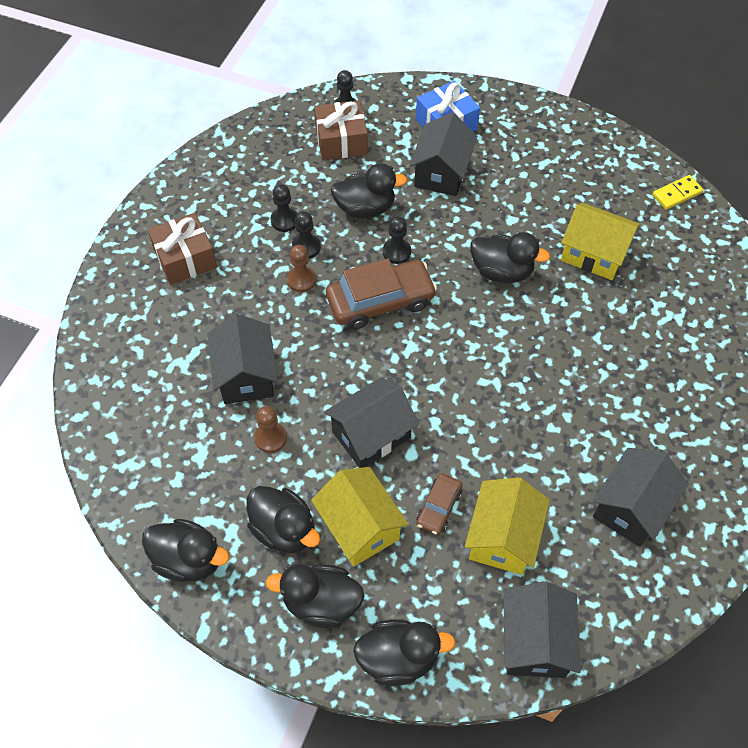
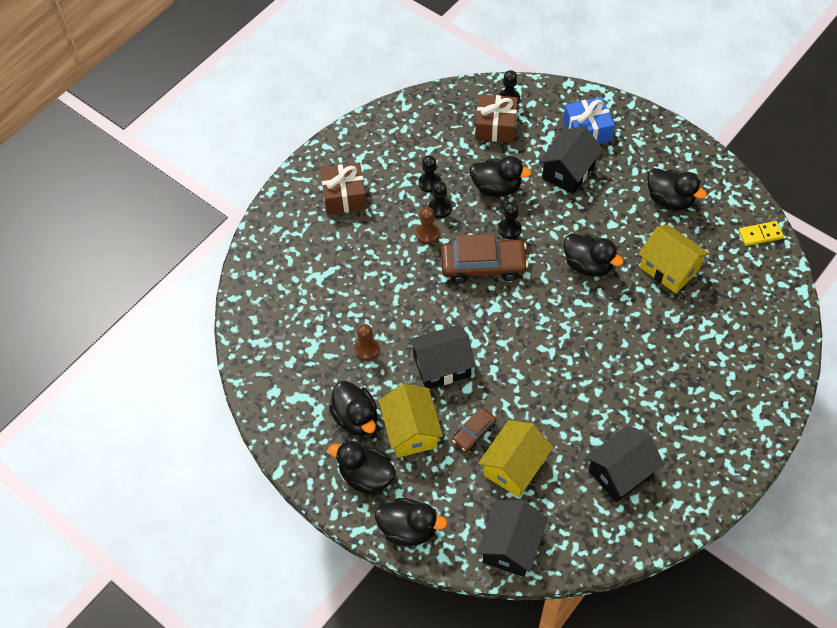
camera: 20 degrees right, 0 degrees up
(189, 560) = (282, 421): black duck -> black duck (670, 199)
(246, 375) = (363, 298): black house -> none

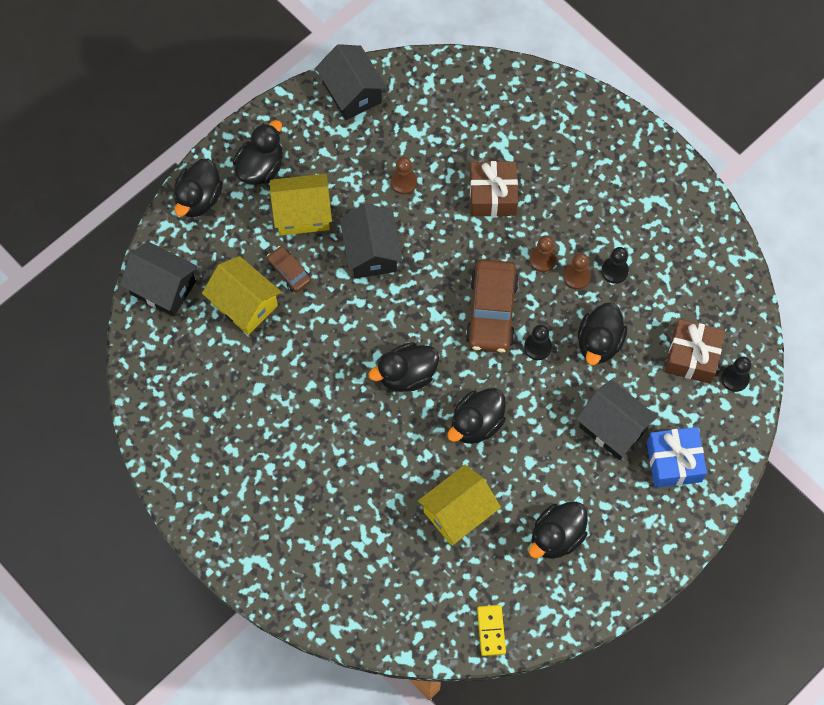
camera: 95 degrees right, 10 degrees up
(344, 196) = (607, 179): brown gift -> brown gift (492, 195)
(356, 418) = (326, 164): black duck -> black duck (406, 375)
(439, 208) = (576, 277): black pawn -> brown pawn
(621, 472) = (219, 405): black house -> black house (352, 92)

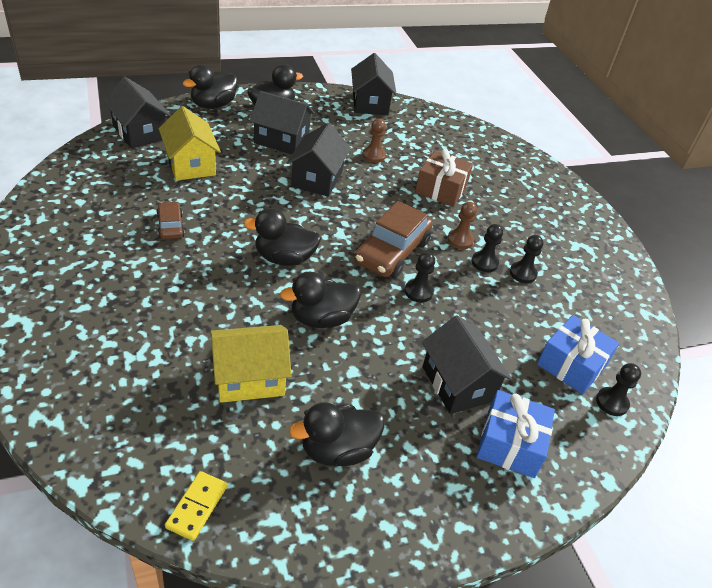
camera: 20 degrees right, 25 degrees down
(289, 272) = (242, 163): brown car -> brown car (170, 226)
(302, 213) = (281, 140): yellow house -> black house
(576, 277) = (484, 263): brown pawn -> black pawn
(599, 343) = (480, 314): black duck -> none
(692, 356) = (571, 365): brown gift -> blue gift

